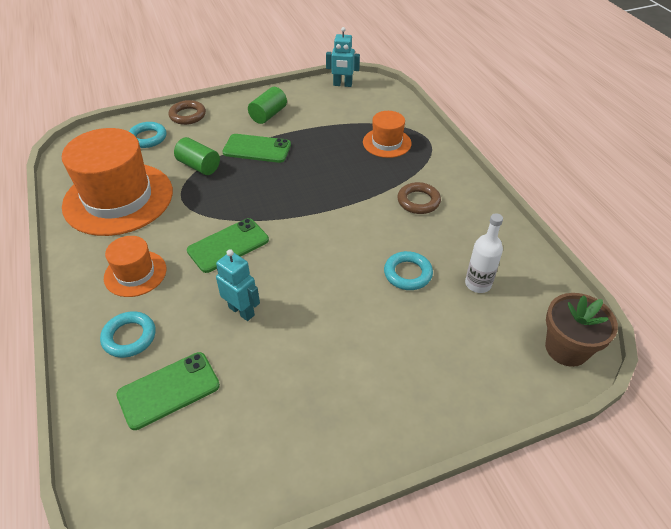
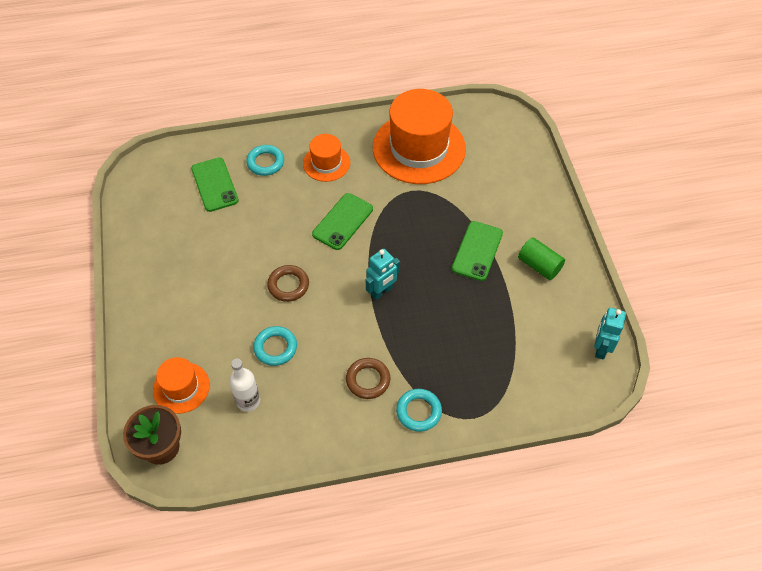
camera: 100 degrees right, 10 degrees up
(147, 138) = (507, 164): turquoise ring -> turquoise ring (418, 411)
(187, 115) = (544, 195): brown ring -> brown ring (288, 285)
(199, 166) = (456, 203): green cylinder -> none
(228, 245) = (343, 221): green phone -> green phone turned 60 degrees clockwise
(241, 311) = (269, 227): turquoise robot -> turquoise robot (382, 291)
(387, 143) = (472, 372): orange hat -> orange hat (181, 387)

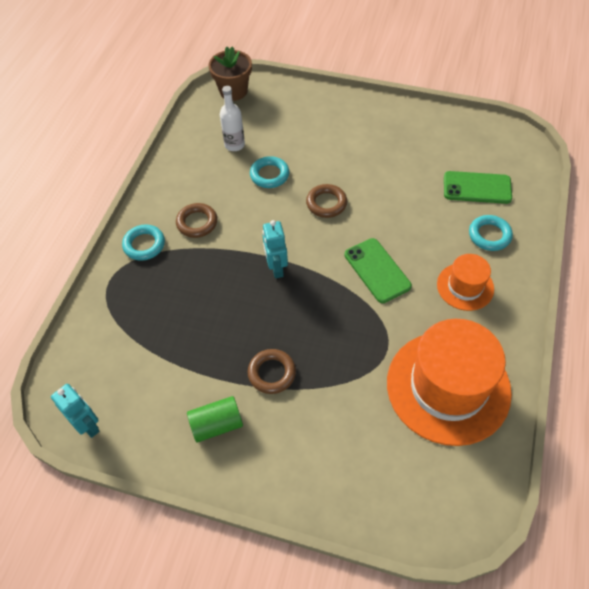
camera: 120 degrees right, 0 degrees up
(181, 387) = (273, 112): orange hat -> none
(477, 251) = (272, 373): green phone -> brown ring

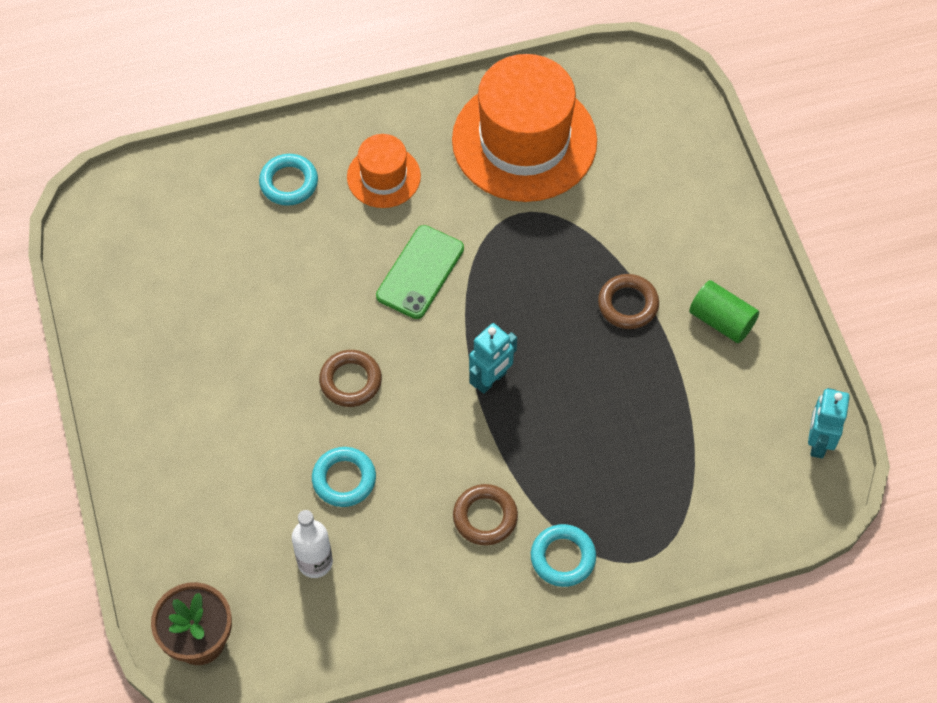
camera: 125 degrees left, 5 degrees up
(477, 188) = (215, 226): green phone -> none

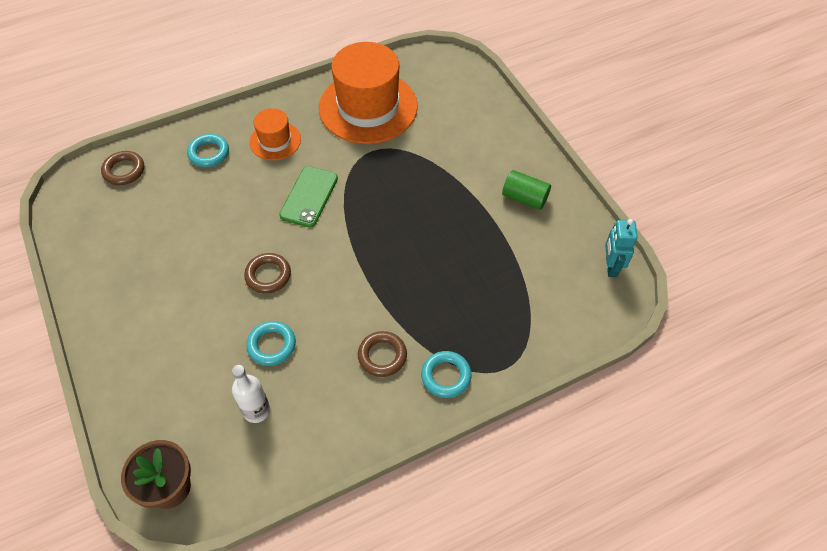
camera: 10 degrees left, 5 degrees down
(491, 380) = (371, 260): turquoise robot -> none
(628, 304) = (458, 197): brown ring -> brown ring (124, 171)

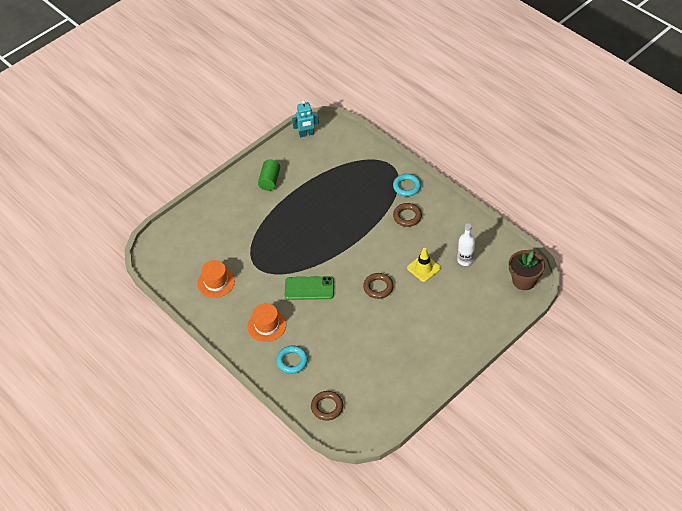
camera: 105 degrees left, 5 degrees down
(272, 345) = (423, 268): turquoise ring -> yellow traffic cone
(368, 107) = (216, 282): orange hat -> orange hat, size x0.50

